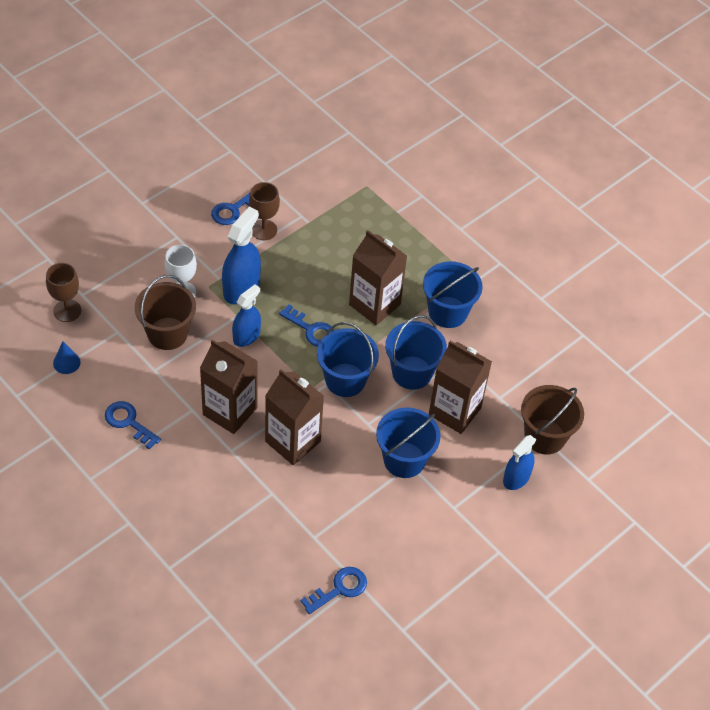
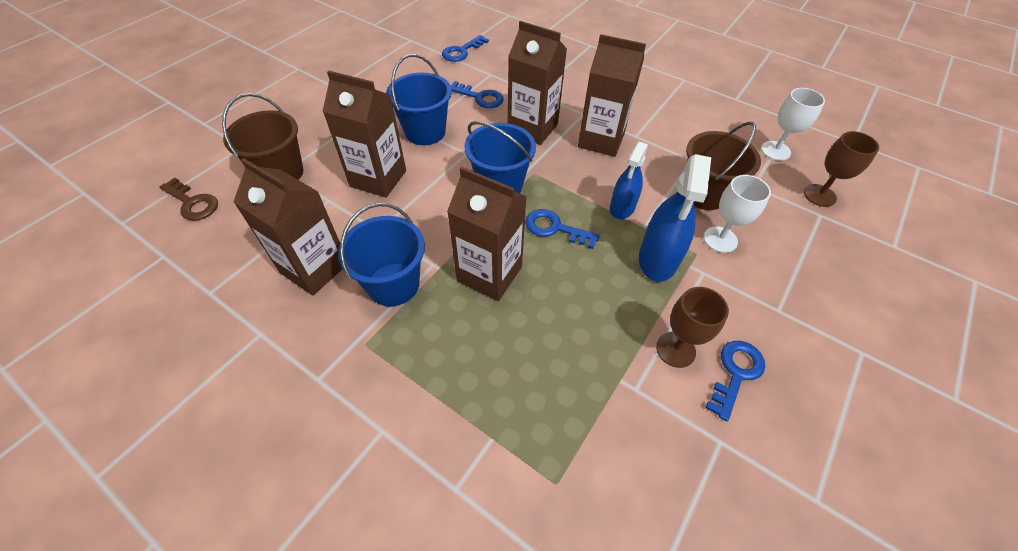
camera: 170 degrees right, 0 degrees up
(66, 362) = (775, 151): blue cone -> white goblet
(129, 422) = (683, 117): blue key -> blue key (480, 97)
(412, 372) = (429, 206): blue bucket -> none
(507, 337) = (314, 268): none -> brown carton
(516, 478) = (315, 136): blue spray bottle -> none
(617, 419) = (192, 203): none -> brown key

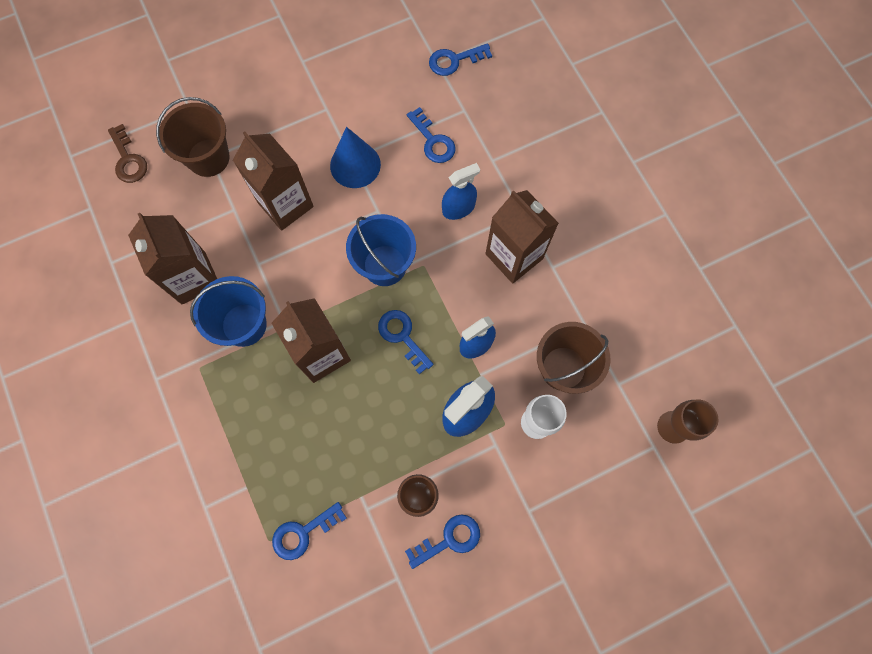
camera: 30 degrees right, 20 degrees up
(425, 132) = (355, 165): blue bucket -> blue cone
(532, 128) = (458, 208): brown carton -> blue spray bottle
(588, 451) = (303, 533): none -> blue key
(775, 151) = (679, 355): white goblet -> none

